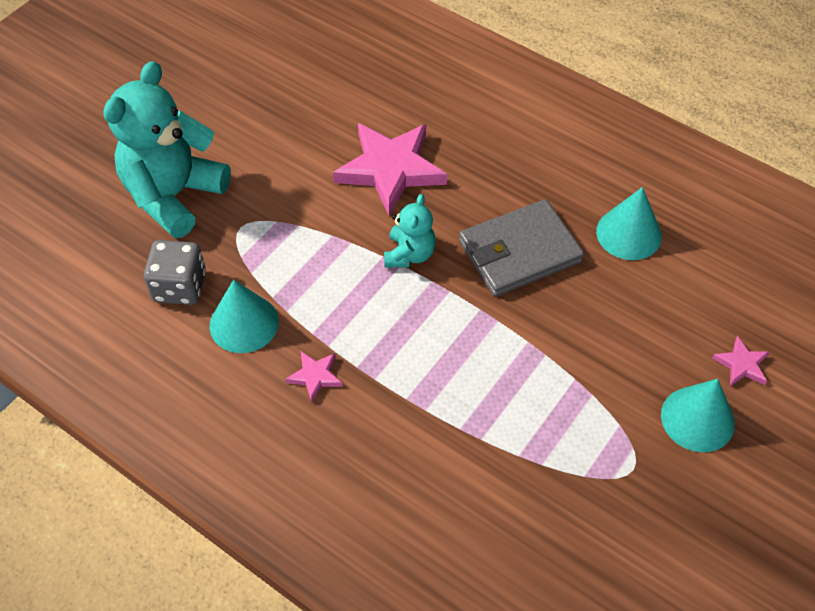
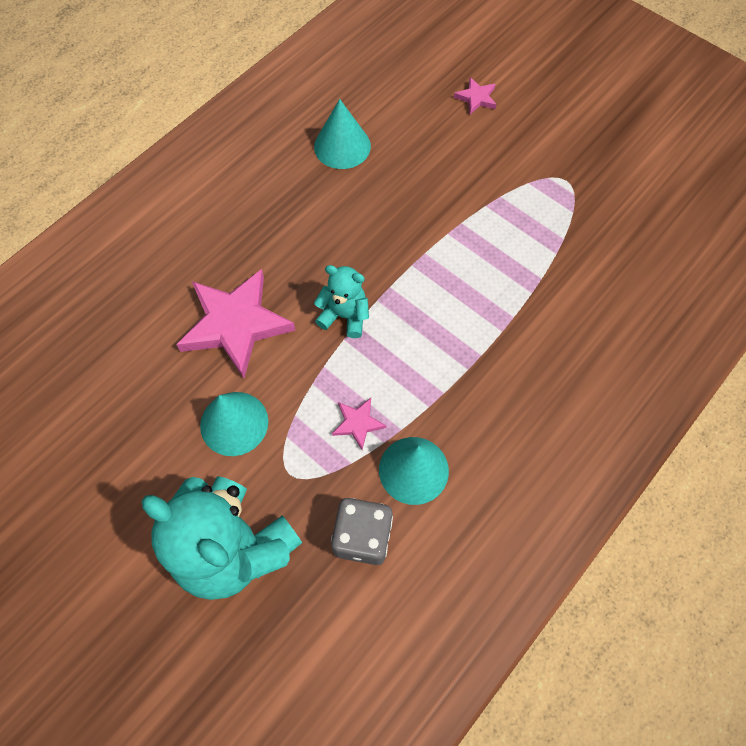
camera: 85 degrees left, 10 degrees up
(315, 376) = (477, 405): pink star -> pink star (357, 423)
(519, 251) = (352, 227): grey wallet -> none
(697, 419) = (523, 133): turquoise cone -> turquoise cone (234, 423)

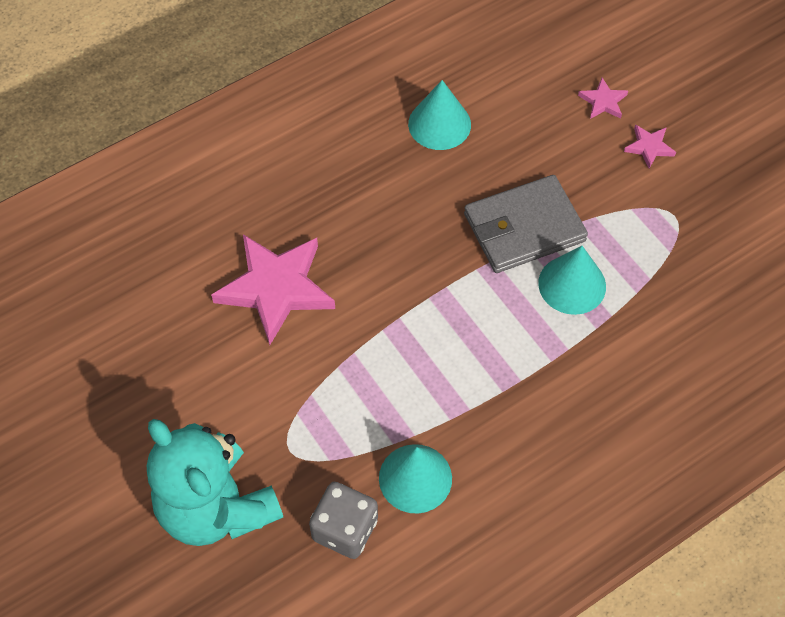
camera: 15 degrees right, 5 degrees down
(234, 423) = (248, 387): turquoise cone -> turquoise cone (572, 284)
(344, 316) = (390, 306): turquoise teddy bear -> none
(357, 423) = (372, 418): pink star -> pink star (649, 147)
(442, 219) = (524, 227): none -> grey wallet

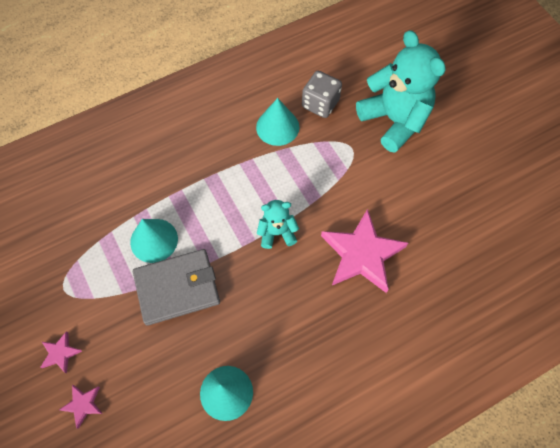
camera: 175 degrees left, 5 degrees up
(398, 308) = (277, 233): none -> turquoise teddy bear

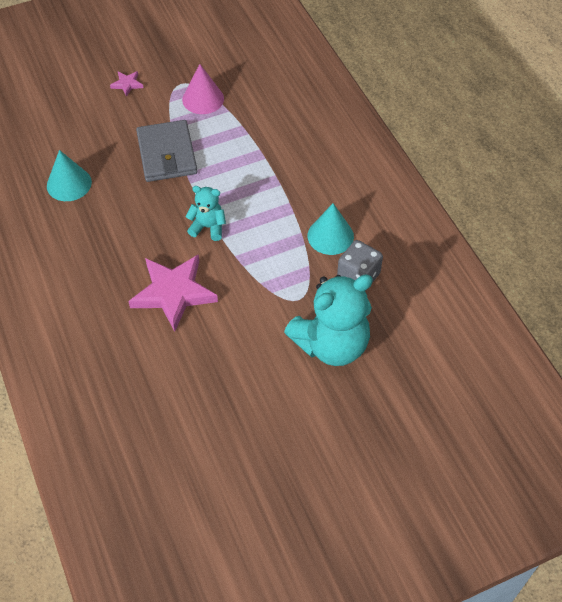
camera: 95 degrees right, 10 degrees down
(83, 404) = (83, 98): pink star -> none
(91, 261) = (203, 99): none -> pink cone
(154, 240) = (215, 139): turquoise cone -> none
(277, 233) = (208, 227): turquoise teddy bear -> turquoise teddy bear turned 75 degrees counterclockwise

